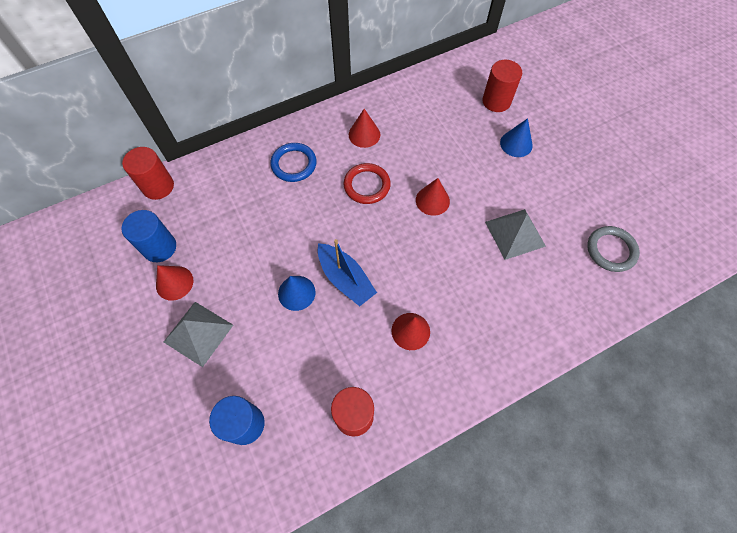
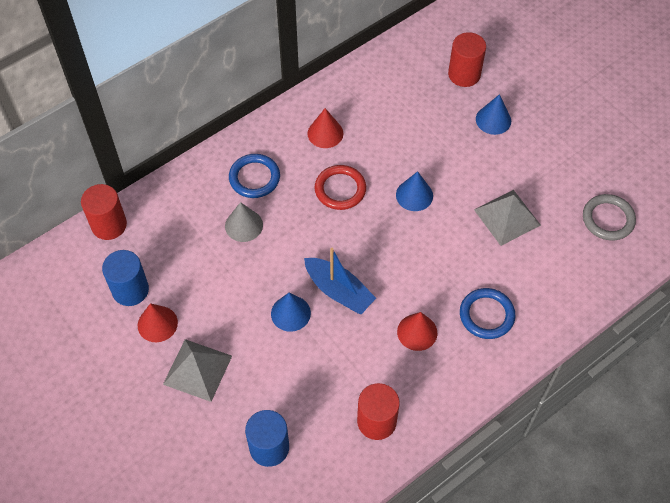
camera: 10 degrees left, 5 degrees down
(274, 204) = (244, 225): none -> grey cone
(432, 200) = (414, 195): red cone -> blue cone
(480, 325) = (486, 315): none -> blue ring

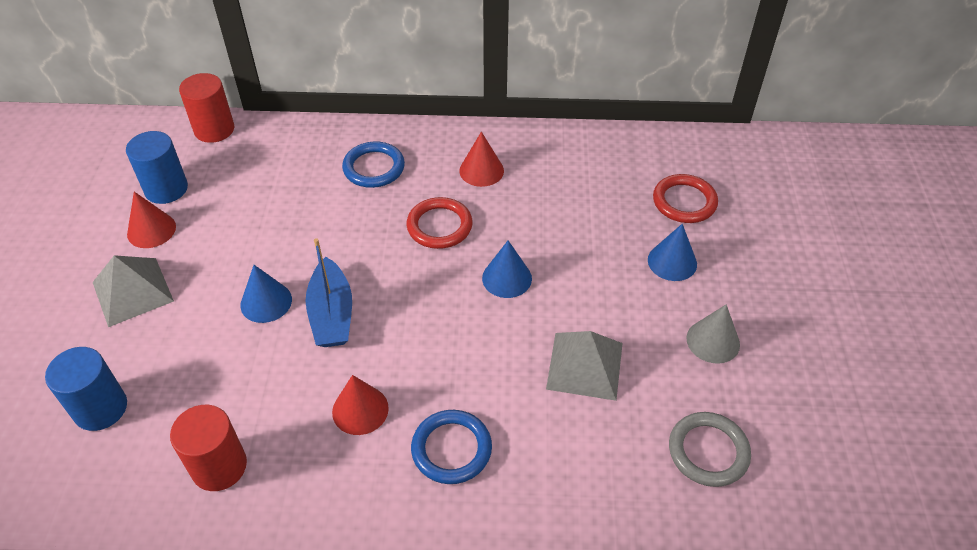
camera: 40 degrees right, 10 degrees down
(244, 225) = (318, 200): grey cone -> grey cone (713, 341)
(464, 74) = (684, 202): red cylinder -> red ring

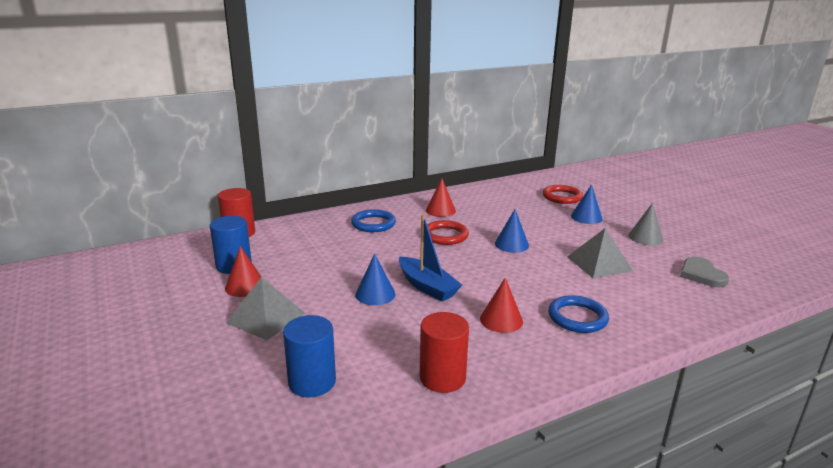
camera: 30 degrees left, 25 degrees down
(708, 451) = (701, 274): grey ring -> grey heart

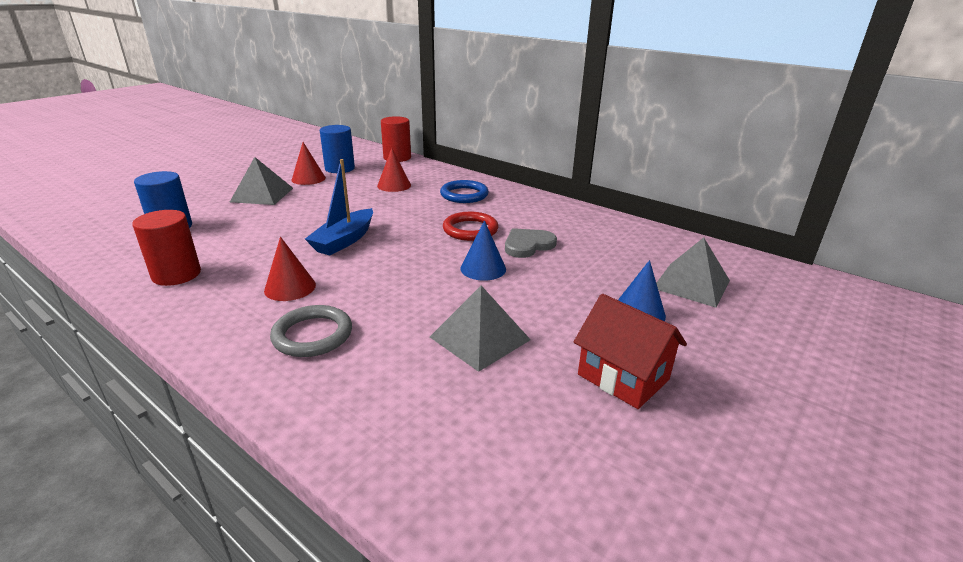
camera: 65 degrees right, 5 degrees up
(375, 294) = (317, 222): blue cone -> none
(440, 210) = (535, 217): red cone -> red cone (394, 185)
(562, 197) = (691, 284): red ring -> grey pyramid
(577, 317) = (312, 335): blue ring -> grey ring
(645, 237) = (623, 377): grey cone -> red house
(701, 274) = (523, 454): grey heart -> grey heart (528, 245)

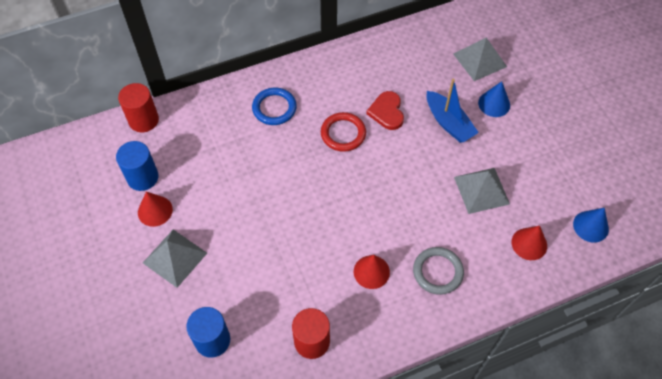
camera: 60 degrees left, 30 degrees up
(344, 240) = (314, 219): blue boat -> blue boat (448, 123)
(394, 185) = (219, 149): red cone -> red cone (529, 244)
(483, 268) = (405, 153): blue cone -> blue cone (590, 226)
(528, 245) = (387, 112): grey heart -> red heart
(623, 377) = (542, 146): red house -> none

